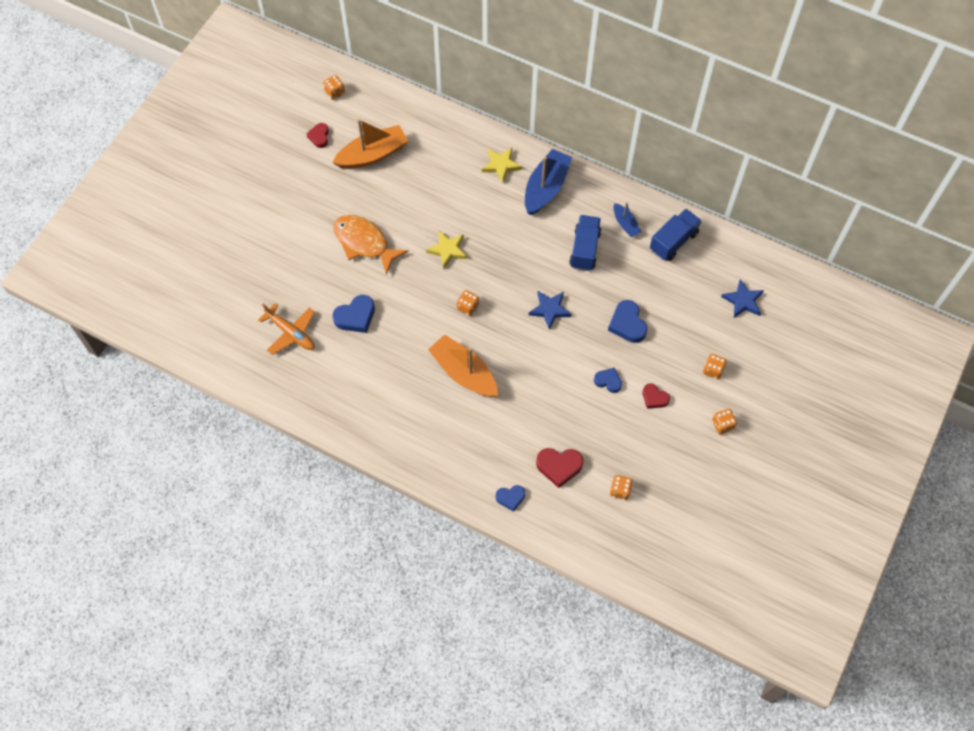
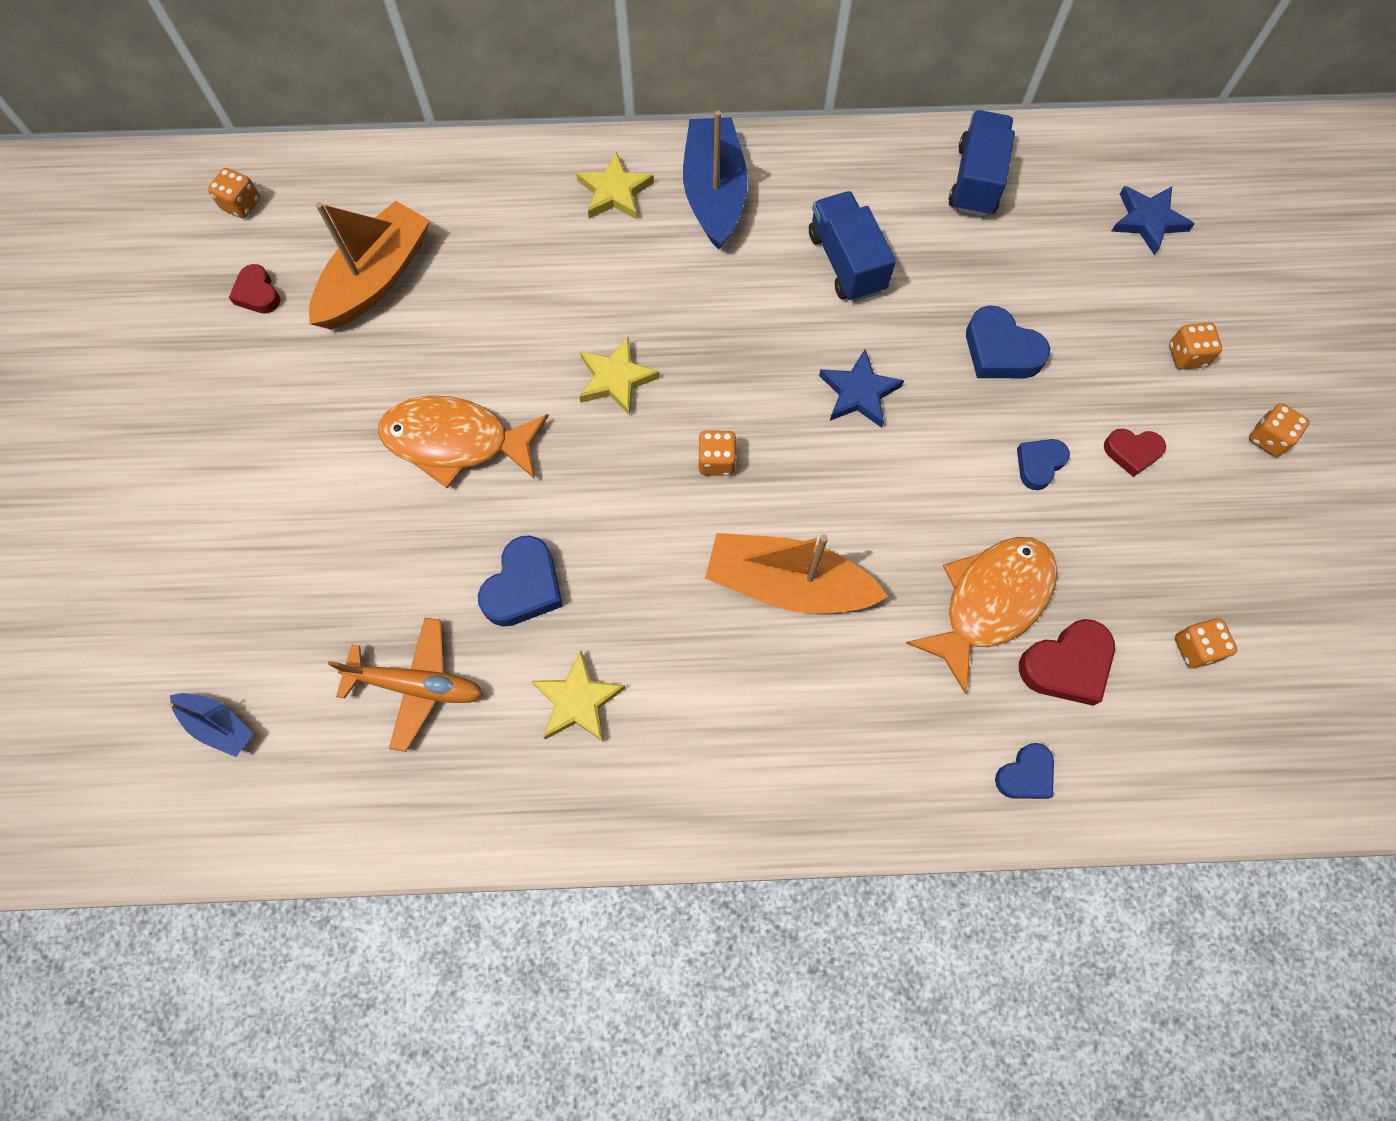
camera: 30 degrees left, 5 degrees up
(350, 372) = (578, 701): none -> yellow star
(544, 425) = (990, 603): none -> orange fish
(608, 381) = (1039, 464): blue heart -> blue heart turned 45 degrees counterclockwise
(625, 224) = (882, 189): blue boat -> blue boat (219, 725)

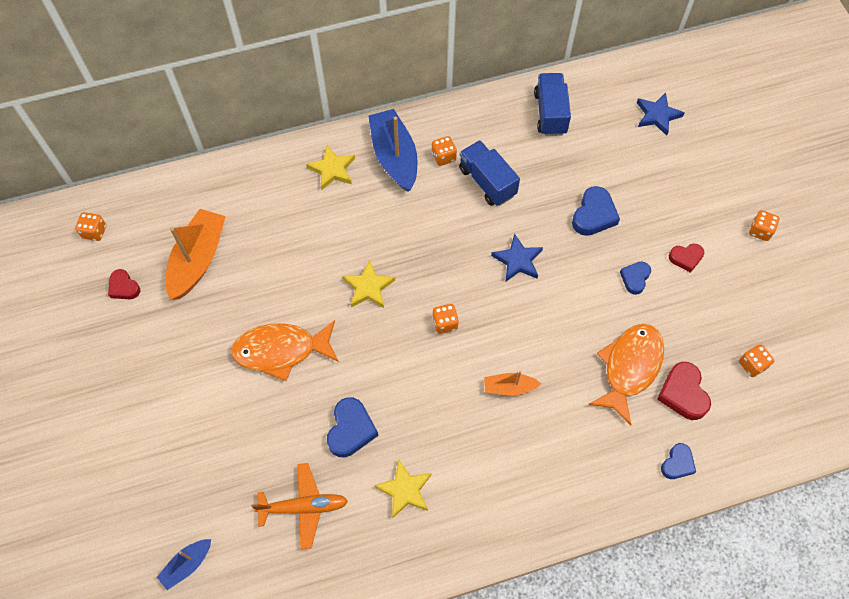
camera: 15 degrees left, 5 degrees down
(219, 725) = (187, 564): blue boat -> blue boat turned 120 degrees clockwise
(788, 584) = (509, 387): orange boat -> orange boat, size x0.52
(1000, 351) = (594, 215): blue heart -> blue heart turned 90 degrees counterclockwise
(1066, 665) = (683, 393): red heart -> red heart turned 120 degrees clockwise
(1186, 355) = (701, 192): orange dice -> orange dice (443, 157)

